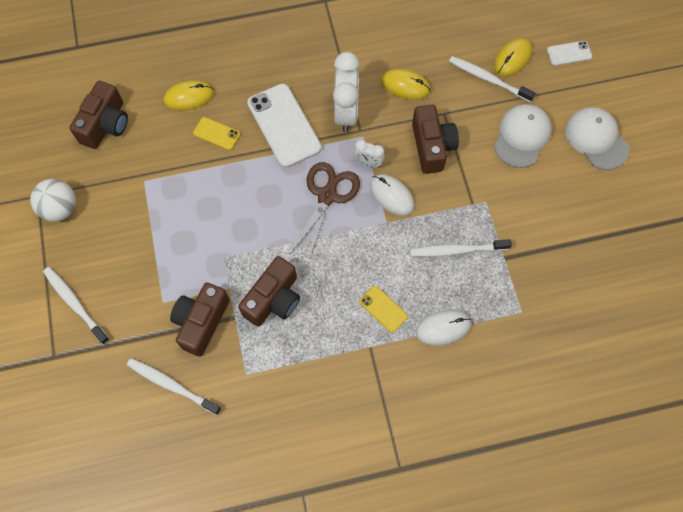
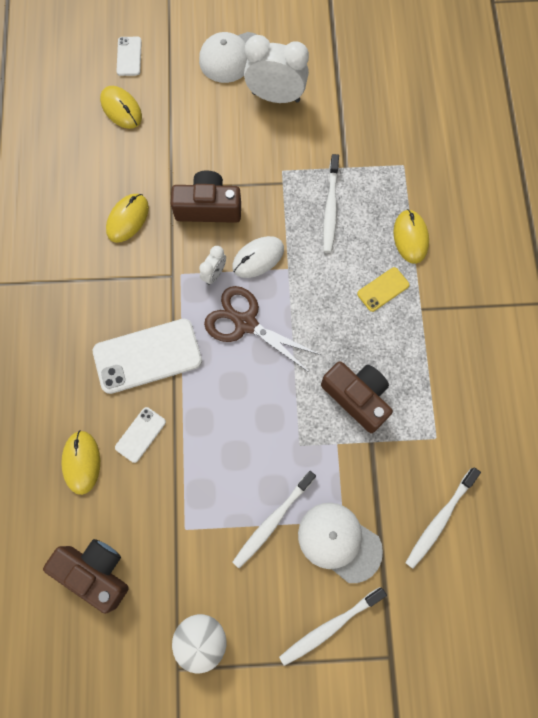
camera: 80 degrees left, 5 degrees up
(201, 322) = (372, 479): brown camera -> none
(216, 134) = (140, 434): yellow phone -> white phone
(346, 113) = (147, 286): white clock -> white clock (275, 97)
(443, 328) = (410, 237): white mouse -> yellow mouse
(488, 79) = (140, 137): white toothbrush -> white toothbrush (272, 521)
(522, 136) = (216, 121): white cap -> white cap (339, 542)

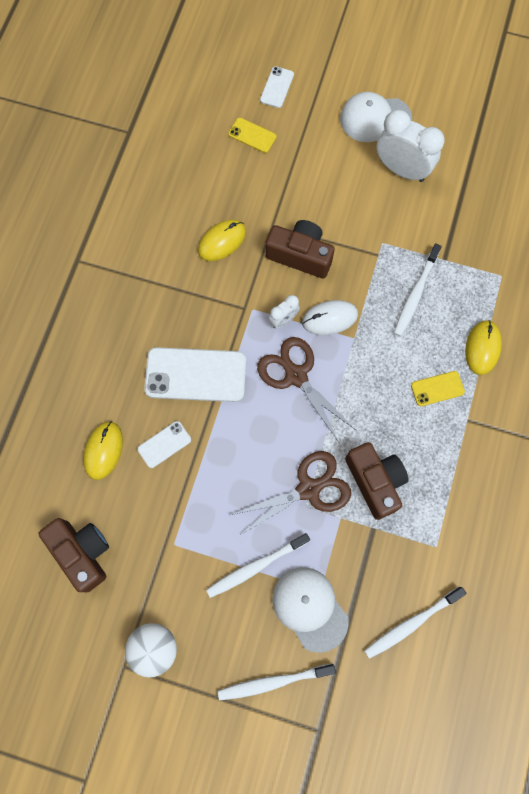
camera: 20 degrees right, 0 degrees up
(121, 109) = (252, 135): yellow mouse -> yellow phone
(296, 427) = (308, 489): none -> brown scissors

